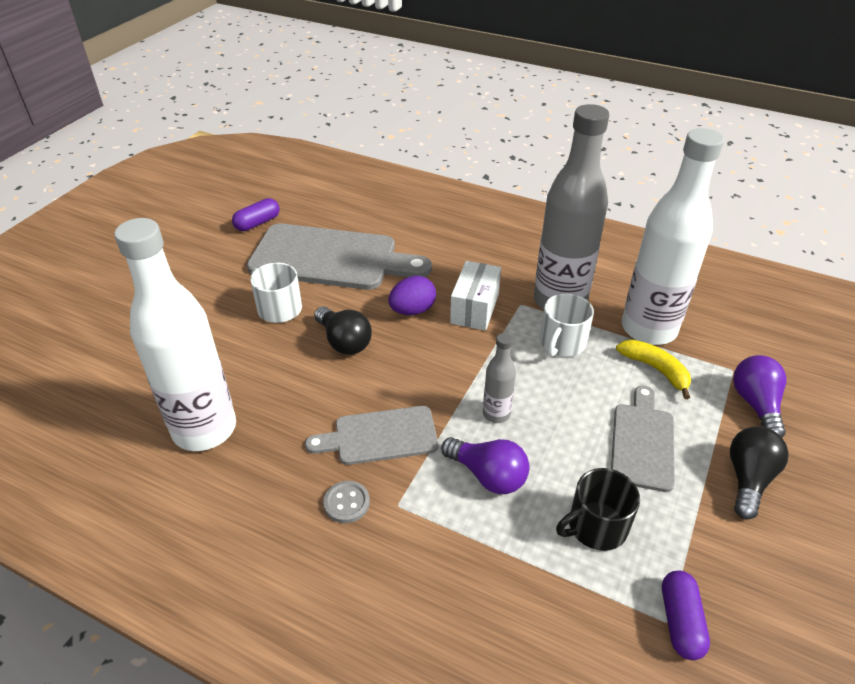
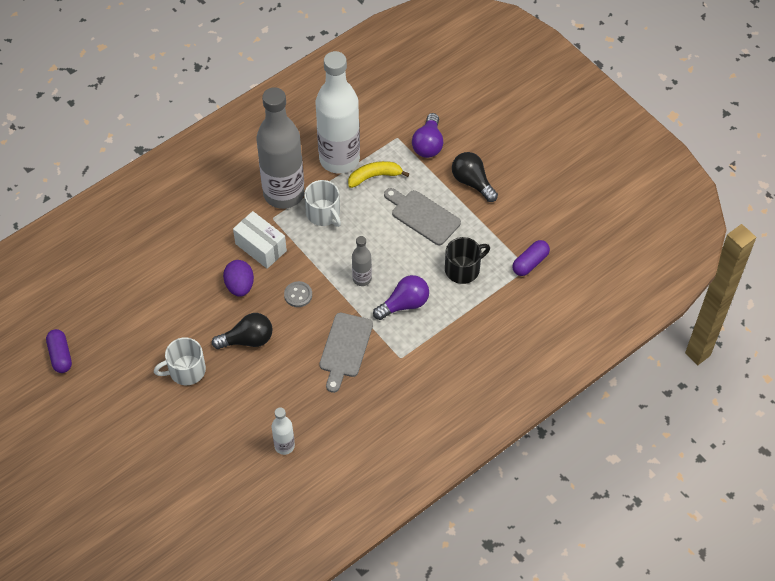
camera: 65 degrees left, 15 degrees up
(204, 429) = (284, 446): white bottle -> white bottle, size x0.44
(331, 258) = (145, 317): grey cutting board -> none
(346, 503) = (385, 383): grey button -> grey button (298, 295)
(596, 526) = (463, 269): black mug -> black mug turned 120 degrees counterclockwise
(680, 621) = (530, 263): purple capsule -> purple capsule turned 75 degrees counterclockwise
(756, 405) = (428, 144): purple light bulb -> purple light bulb turned 105 degrees counterclockwise

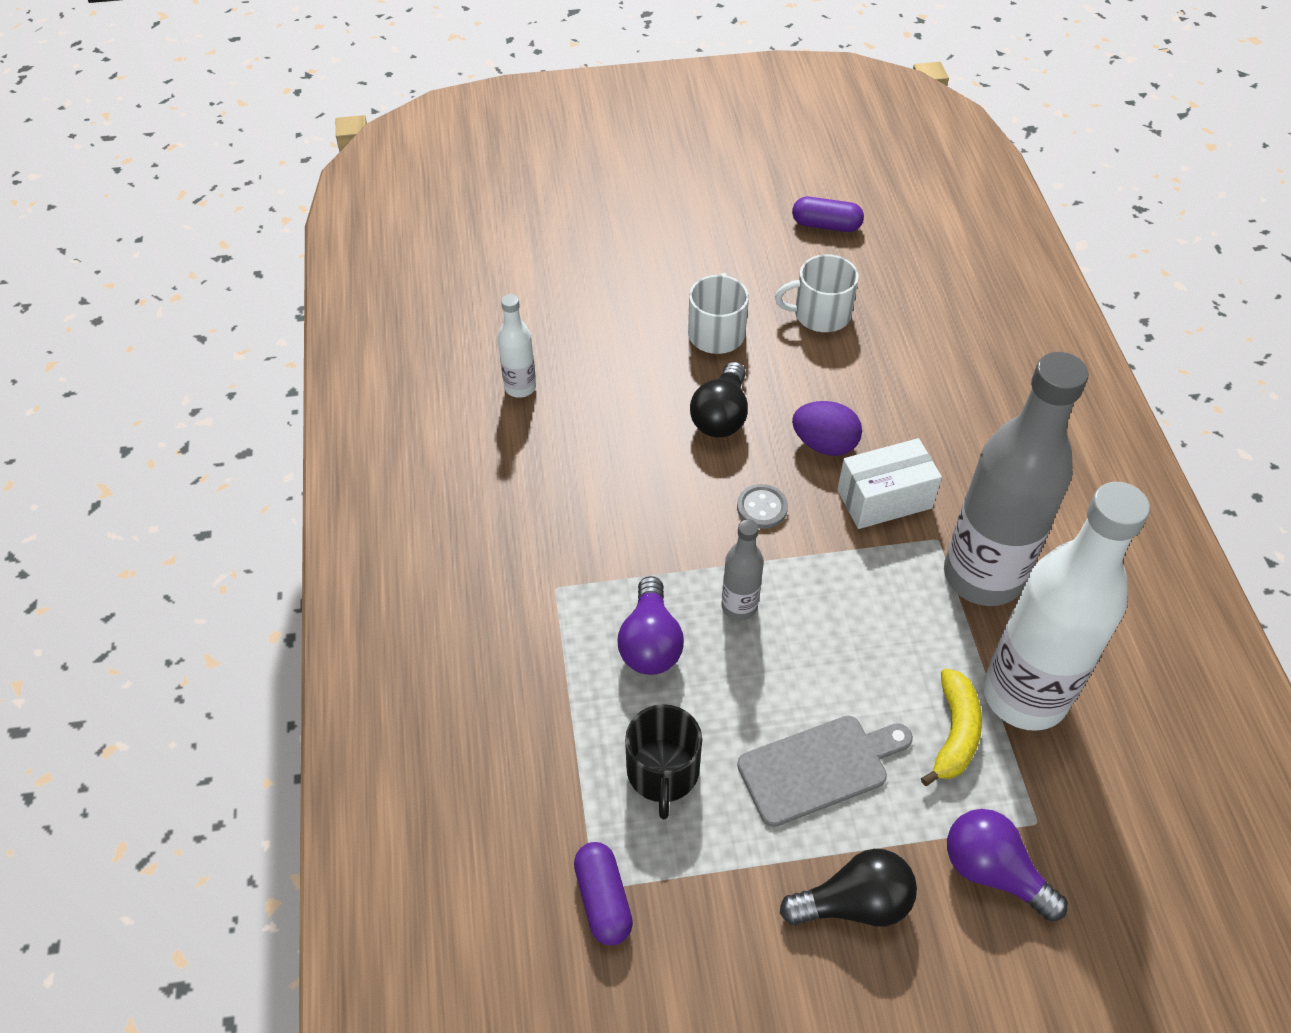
camera: 120 degrees right, 5 degrees down
(323, 213) = (909, 614): white mug -> white mug (820, 314)
(345, 348) = (623, 524): grey cutting board -> none

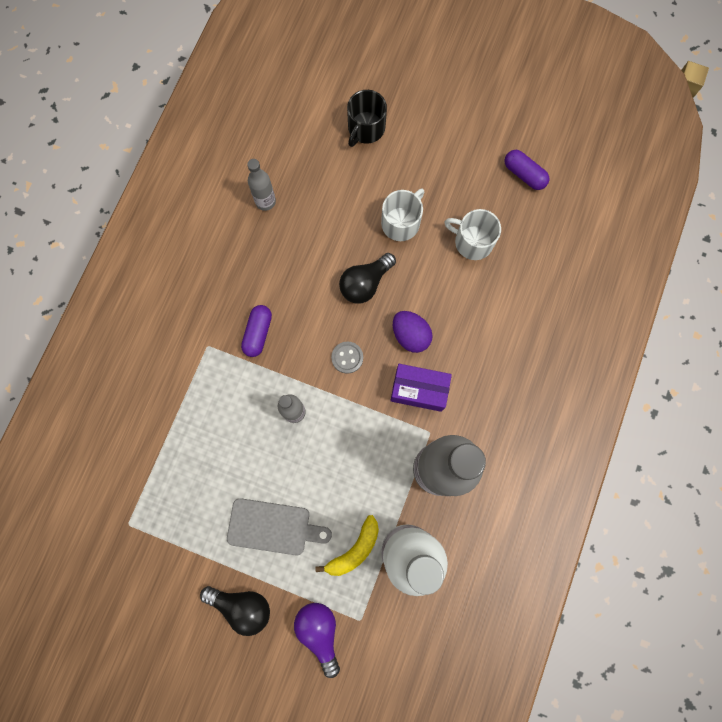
camera: 30 degrees right, 25 degrees up
(520, 387) = (265, 201): white bottle -> grey bottle
(603, 900) = (128, 532): purple capsule -> purple capsule (258, 333)
(650, 642) = (235, 407): purple light bulb -> none
(662, 772) = (196, 483): black mug -> black mug (365, 128)
(884, 499) = (419, 390): white box -> purple box

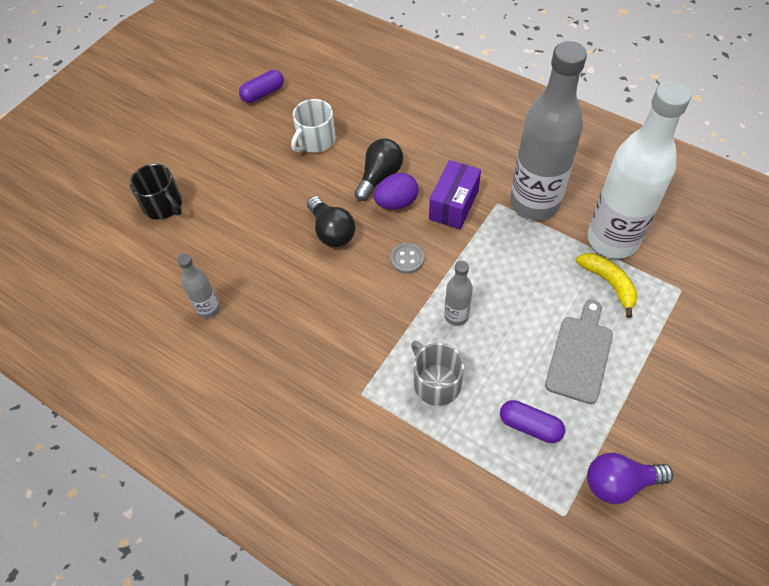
camera: 75 degrees left, 20 degrees down
(226, 405) = (436, 383): none -> grey mug
(242, 605) = (665, 399): black light bulb -> black light bulb (379, 177)
(258, 333) = (359, 338): purple capsule -> purple capsule (530, 426)
(319, 631) = (693, 327): purple light bulb -> purple light bulb (619, 483)
(401, 222) = (277, 192): white mug -> none

